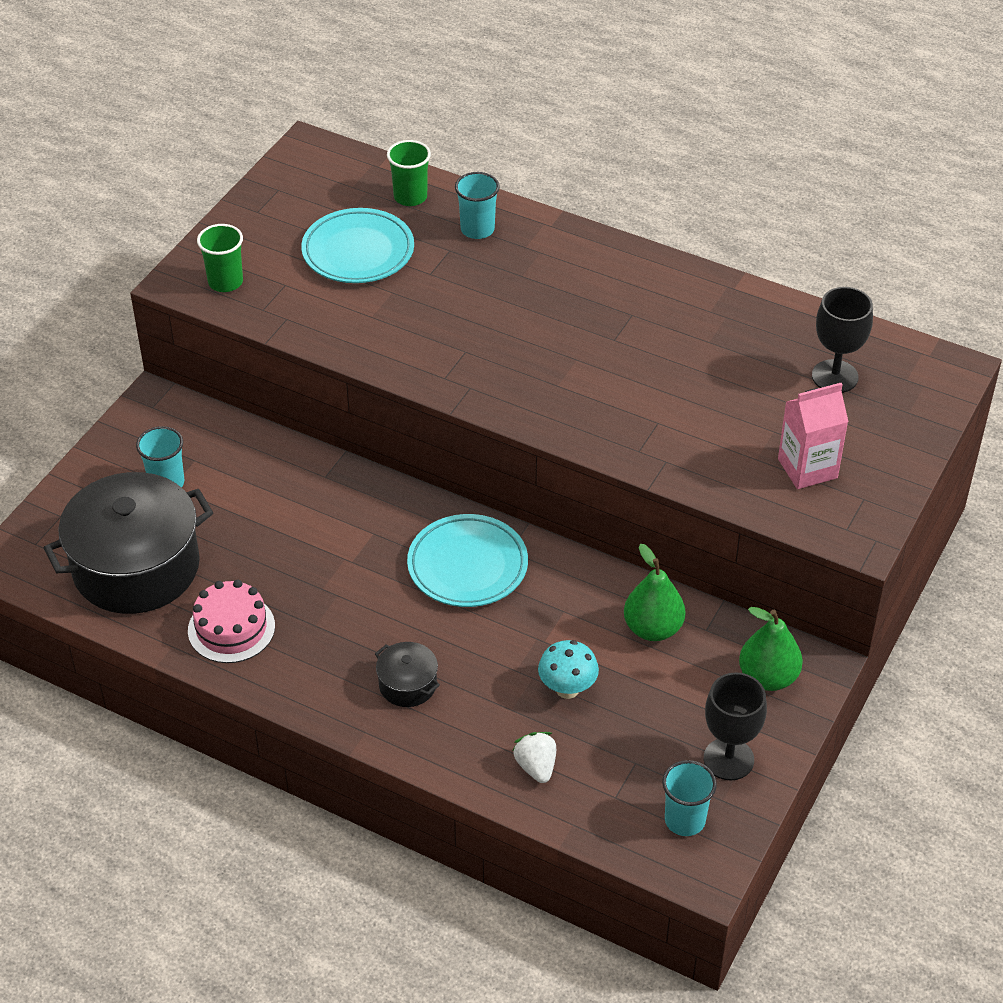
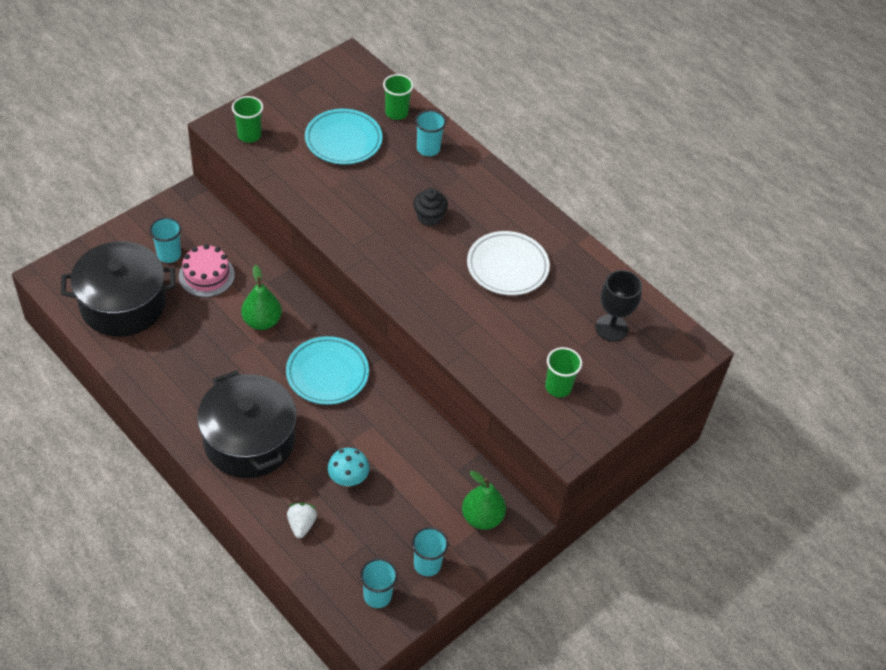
camera: 15 degrees right, 5 degrees up
(231, 628) = (160, 365): pink cake -> pink cake (206, 275)
(408, 685) = (249, 441): black pot -> black pot, size x2.30
(526, 313) = (429, 217): none -> black cupcake
(653, 628) = (424, 457): green pear -> green pear (262, 321)
(661, 343) = (507, 267): none -> white plate
(728, 759) = (427, 564): black goblet -> turquoise cup
(807, 468) = (558, 387): pink carton -> green cup

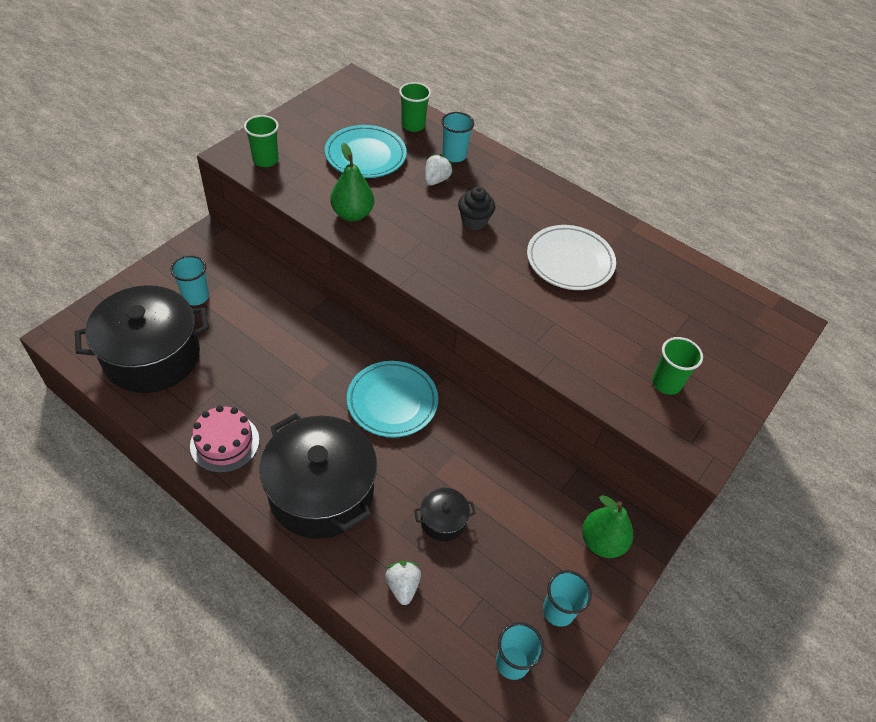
camera: 10 degrees left, 0 degrees up
(206, 275) = (240, 313): pink cake -> pink cake (225, 443)
(262, 321) = (309, 354): green pear -> green pear (352, 214)
(348, 479) = (443, 520): turquoise mushroom -> black pot
(404, 172) = (436, 180): none -> white strawberry
(611, 328) = (697, 311): black goblet -> none

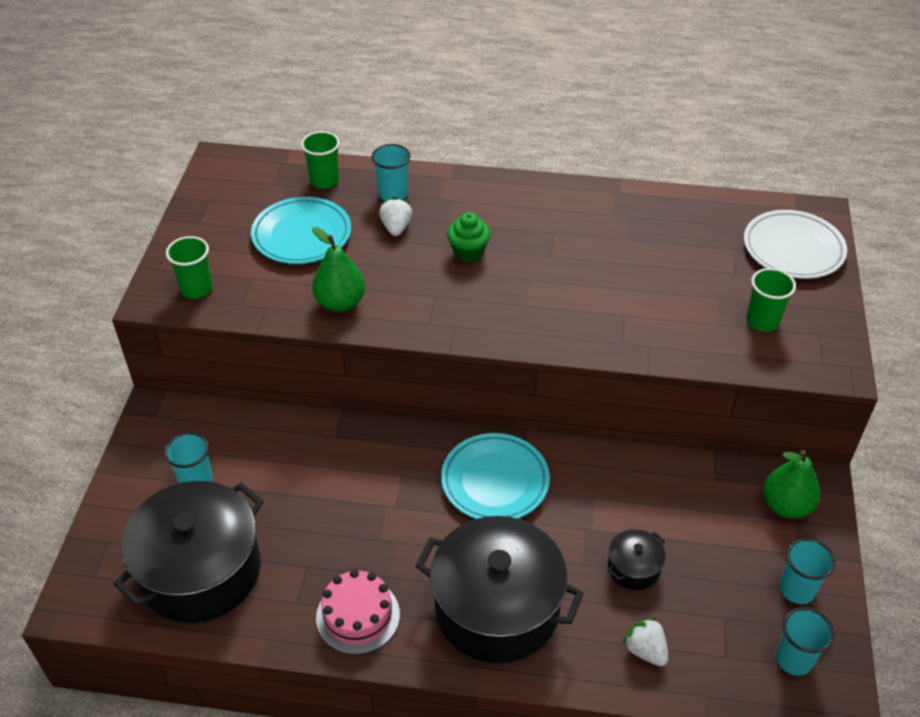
camera: 25 degrees left, 5 degrees down
(474, 221) = (468, 252): black cupcake -> green cupcake
(570, 261) = (590, 249): white plate -> white plate (793, 249)

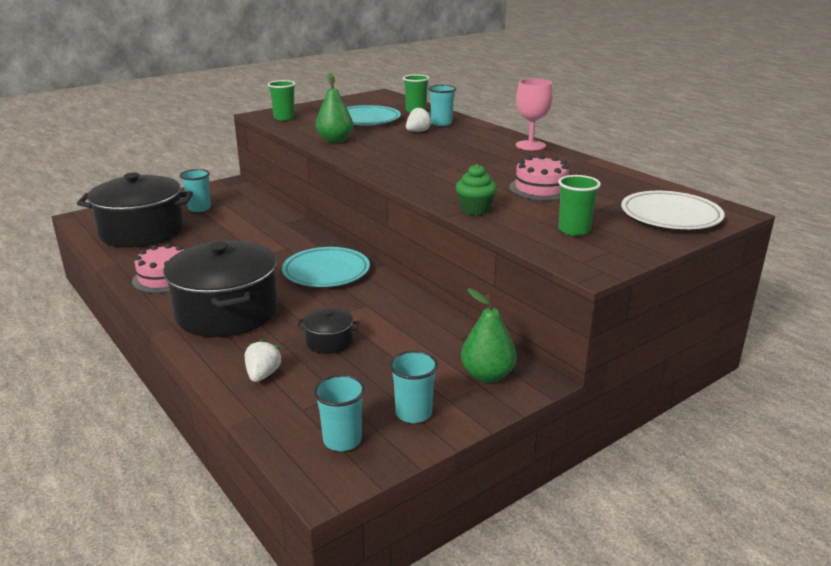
camera: 45 degrees right, 20 degrees down
(468, 252) = (438, 149): green cupcake -> green cupcake (475, 209)
(540, 191) = (530, 145): none -> pink goblet
(654, 269) = (541, 188): none -> pink cake

